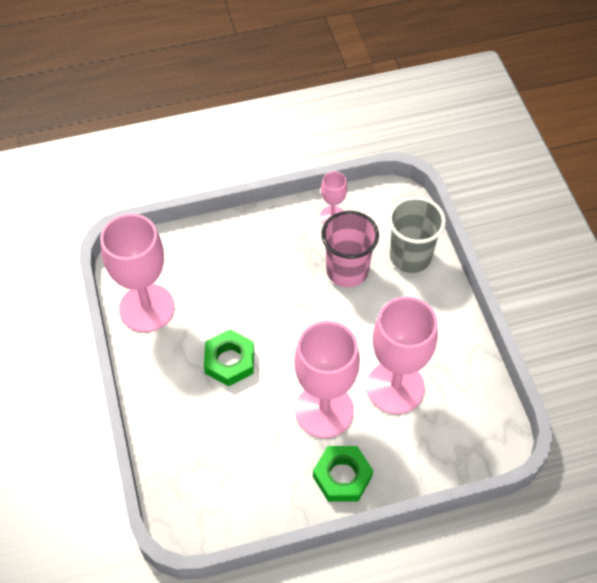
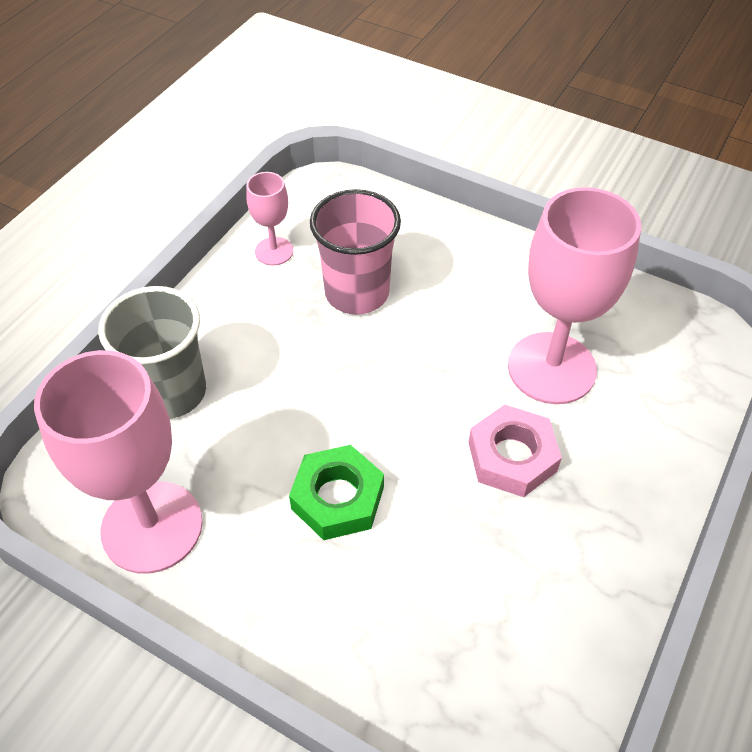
camera: 45 degrees left, 5 degrees down
(324, 410) = (512, 457): pink goblet -> pink nut
(342, 476) = (620, 511): green nut -> none
(410, 257) = (406, 232): grey cup -> grey cup (171, 392)

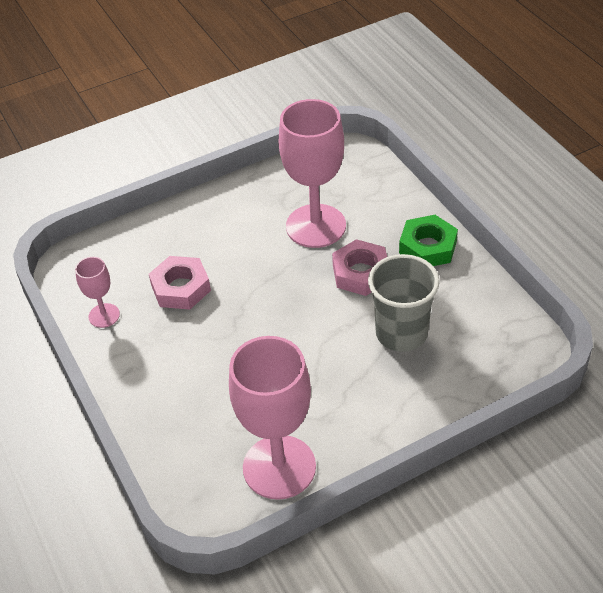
camera: 55 degrees left, 5 degrees down
(171, 392) = (180, 419): grey cup -> grey cup (401, 333)
(337, 498) = (328, 364): green nut -> green nut (428, 247)
(357, 293) = (181, 288): pink cup -> pink nut

